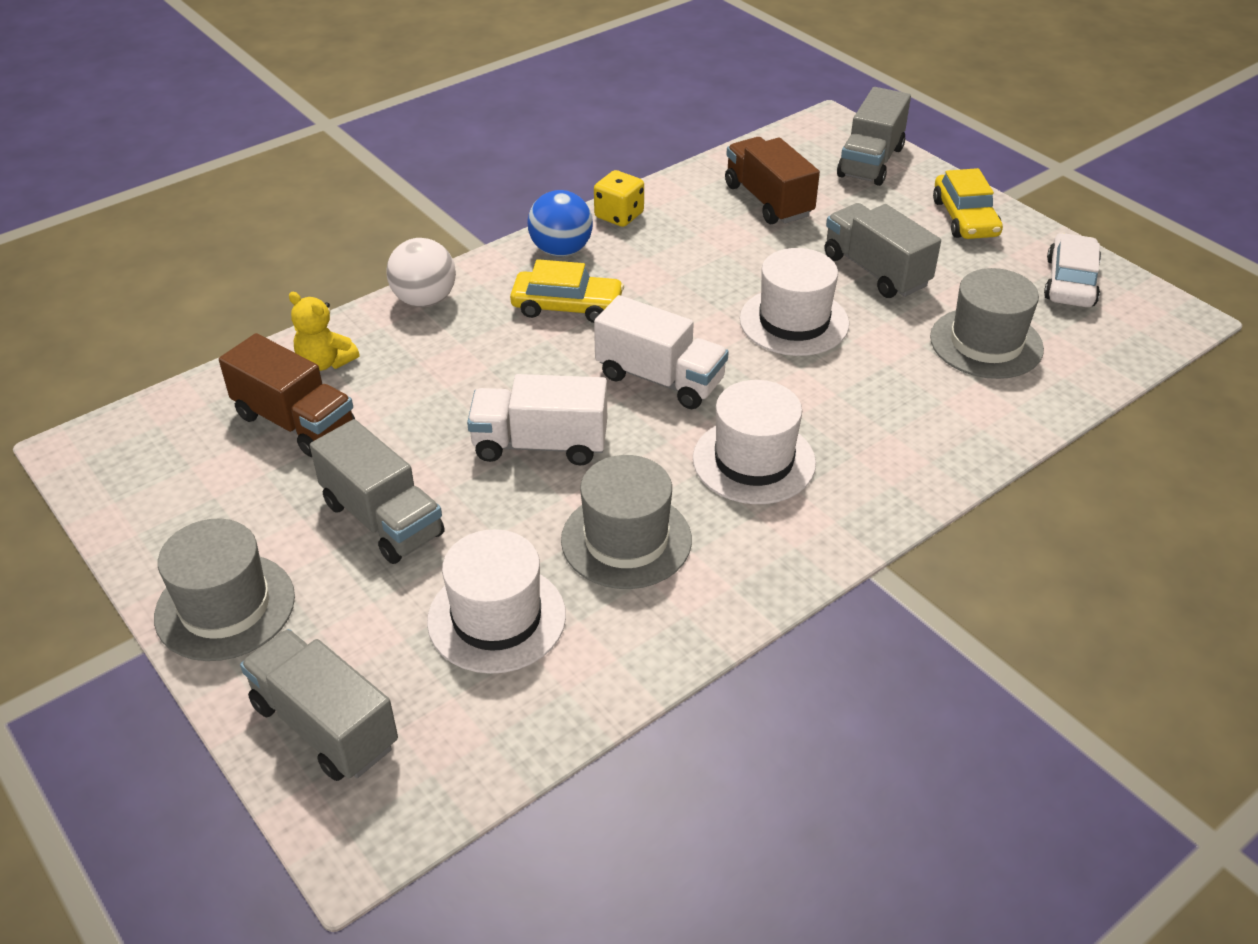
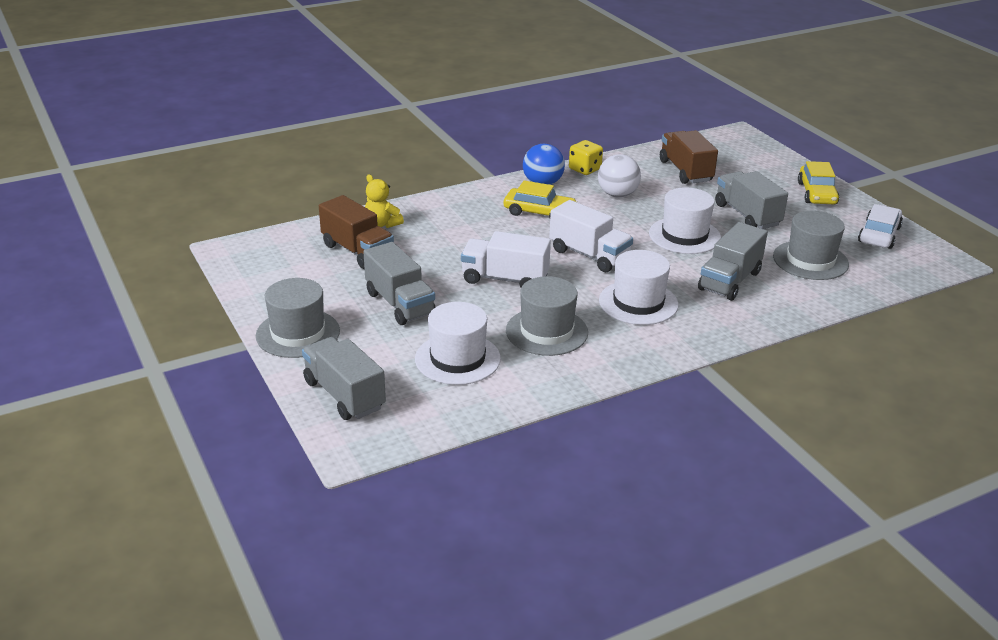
camera: 10 degrees right, 10 degrees down
(425, 300) = (450, 200): white ball -> white ball (617, 195)
(870, 162) = (761, 157): grey truck -> grey truck (729, 281)

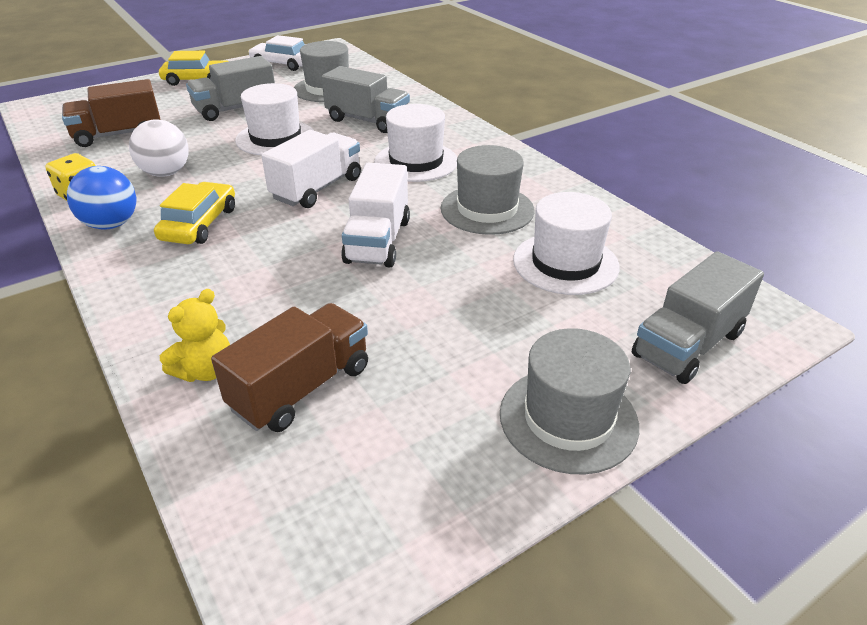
camera: 95 degrees left, 5 degrees up
(400, 304) = (456, 321): grey truck -> none

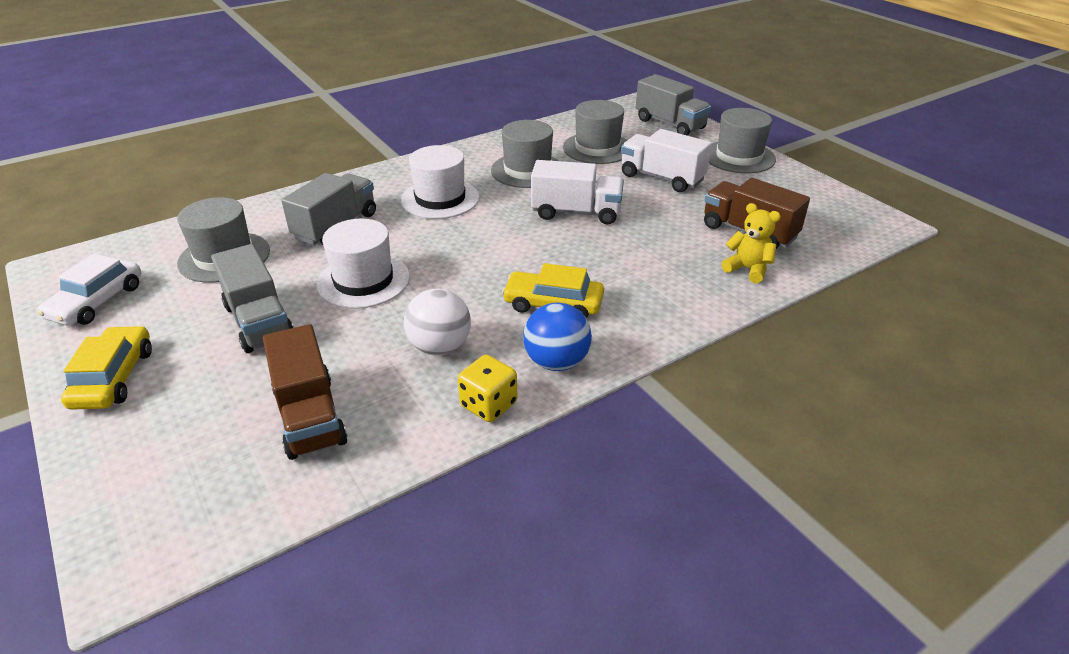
camera: 90 degrees left, 0 degrees up
(317, 188) = (487, 245): white truck -> white truck (661, 178)
(565, 263) = (597, 148): white hat -> grey hat

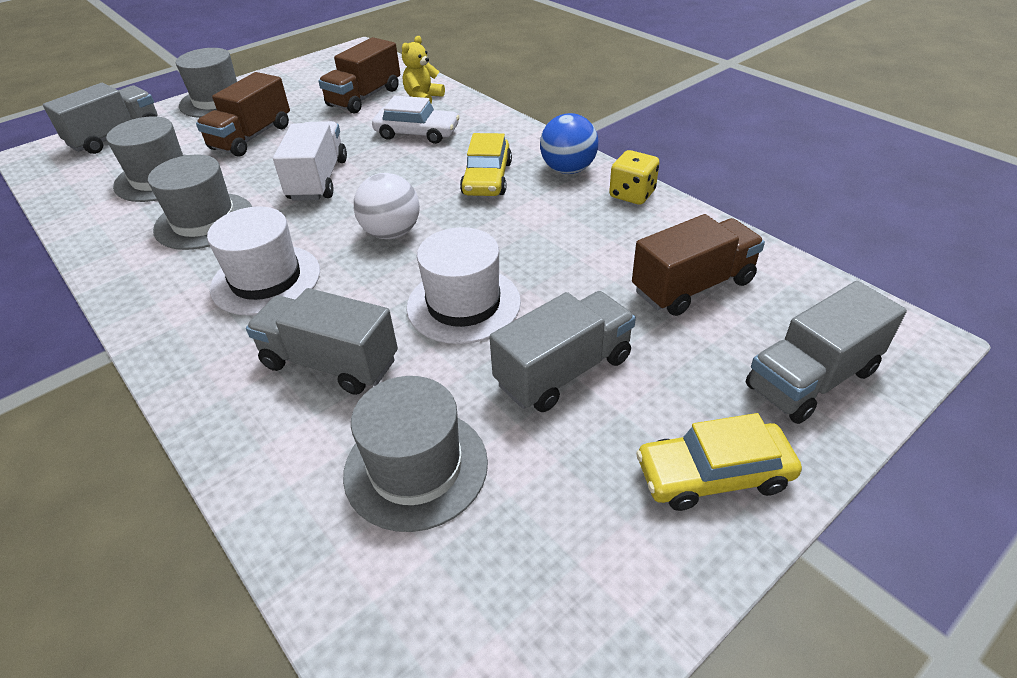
camera: 95 degrees left, 5 degrees up
(97, 301) = (562, 598): white car -> white car (417, 133)
(146, 463) = (811, 379): none -> grey truck
(440, 347) = (568, 230): white ball -> white ball (392, 233)
(661, 178) = (251, 137): white truck -> brown truck

